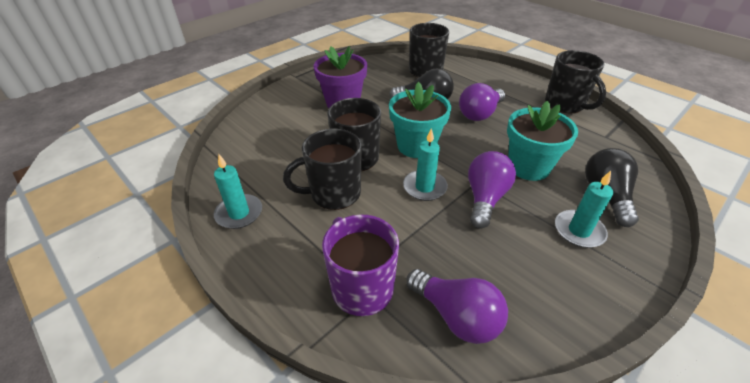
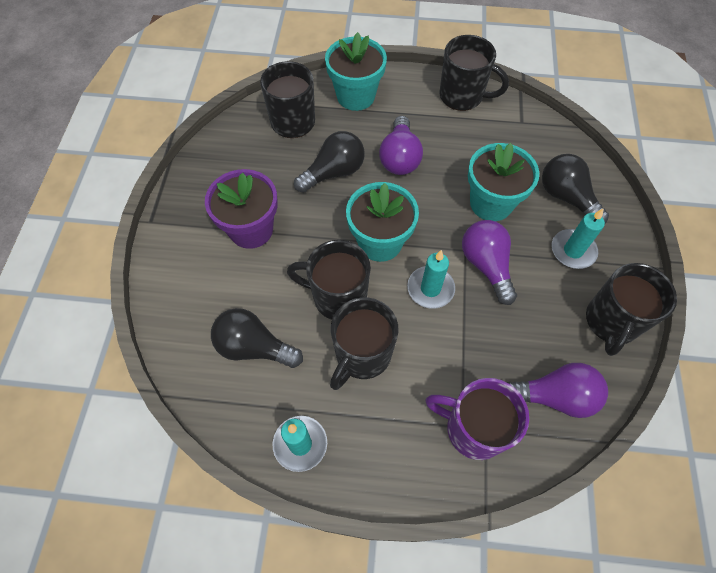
camera: 40 degrees left, 20 degrees up
(276, 152) = (254, 347): none -> black light bulb
(481, 76) = (356, 96): none -> turquoise flower pot
(572, 300) = (611, 322): none -> black mug

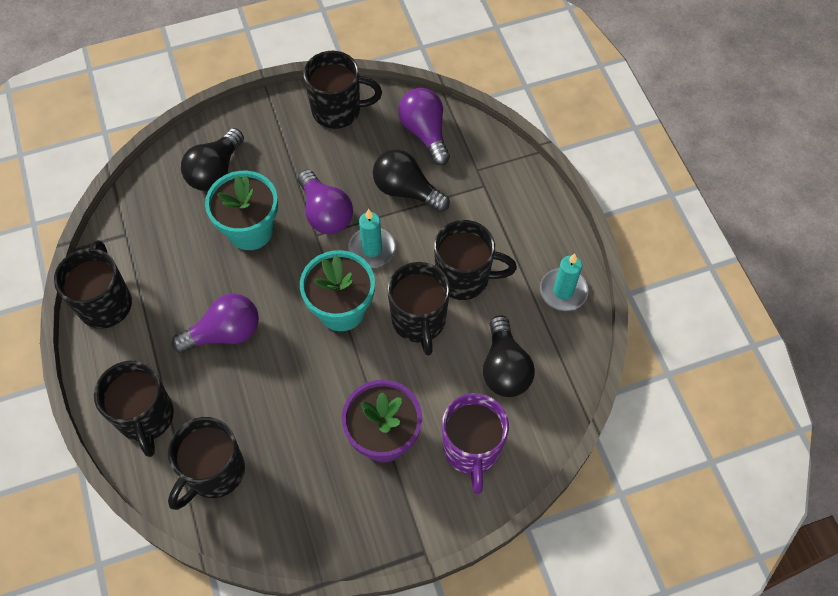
camera: 115 degrees left, 0 degrees up
(334, 172) = (273, 390): black light bulb -> black light bulb (406, 190)
(356, 96) = (146, 417): turquoise flower pot -> black mug
(473, 428) = (481, 177): purple mug -> purple mug (471, 449)
(486, 265) = (325, 213): purple light bulb -> purple light bulb turned 75 degrees counterclockwise
(573, 251) = (277, 152): turquoise candle -> none

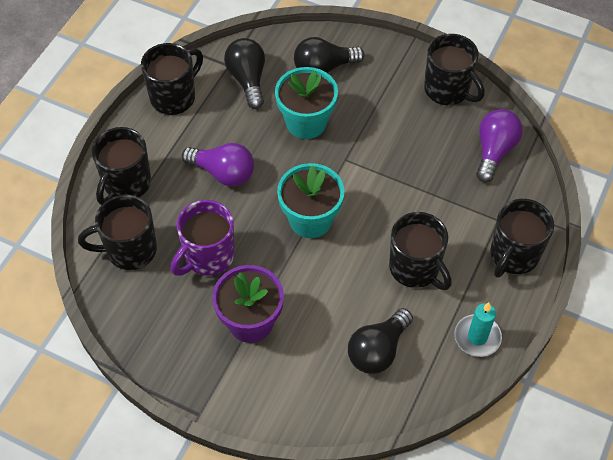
camera: 45 degrees right, 5 degrees down
(325, 213) = (366, 150): purple light bulb -> none
(372, 249) = (372, 198): turquoise candle -> none
(406, 190) = (438, 179): black light bulb -> black light bulb (248, 80)
(419, 321) = (353, 270): black mug -> black mug (513, 255)
(471, 449) = (298, 381): purple mug -> purple mug (208, 256)

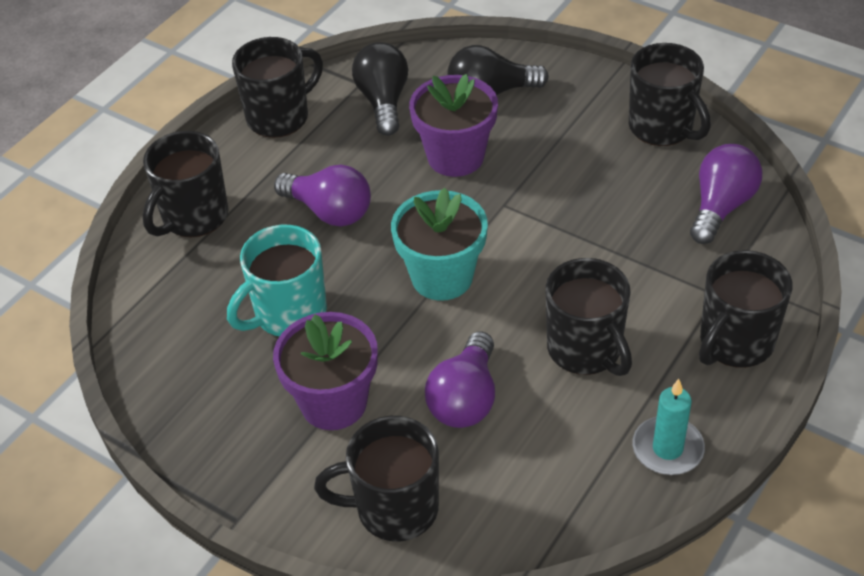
camera: 10 degrees right, 10 degrees down
(130, 250) = (181, 298): black mug -> black mug (395, 509)
(208, 256) = (289, 314): purple mug -> turquoise mug
(306, 123) = (455, 157): turquoise flower pot -> purple flower pot
(339, 311) = (465, 398): none -> purple light bulb
(378, 350) = (515, 455): black light bulb -> none

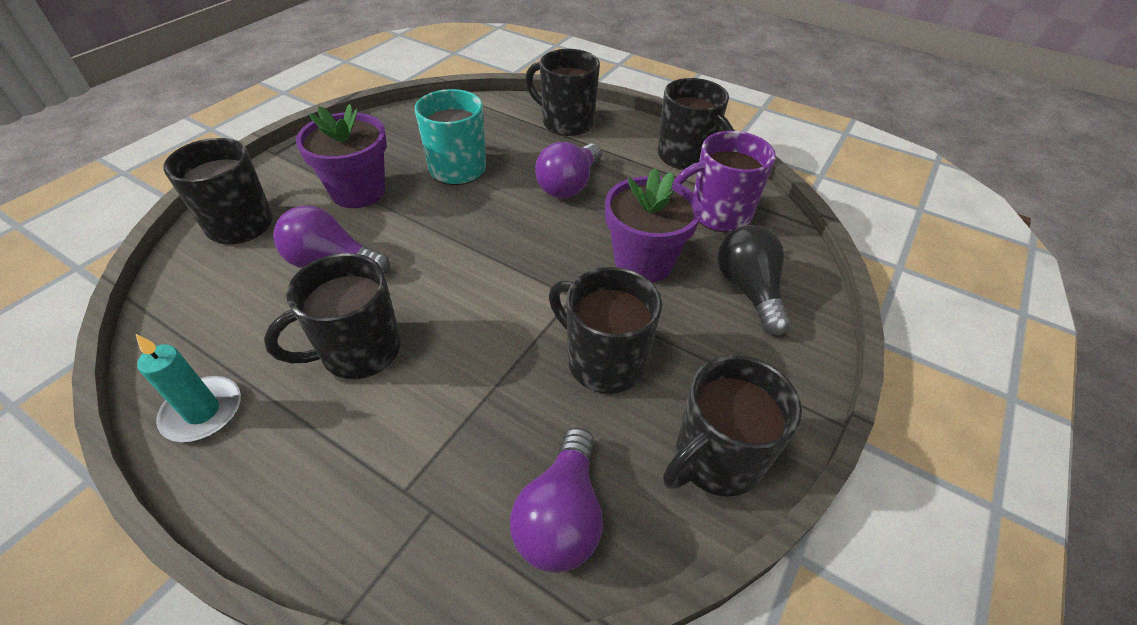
camera: 85 degrees right, 0 degrees up
(383, 101) = (718, 214): black light bulb -> purple mug
(442, 277) = (480, 251): turquoise flower pot -> none
(721, 207) = (561, 516): purple light bulb -> purple light bulb turned 75 degrees clockwise
(735, 342) = (321, 501): black mug -> black mug (603, 361)

